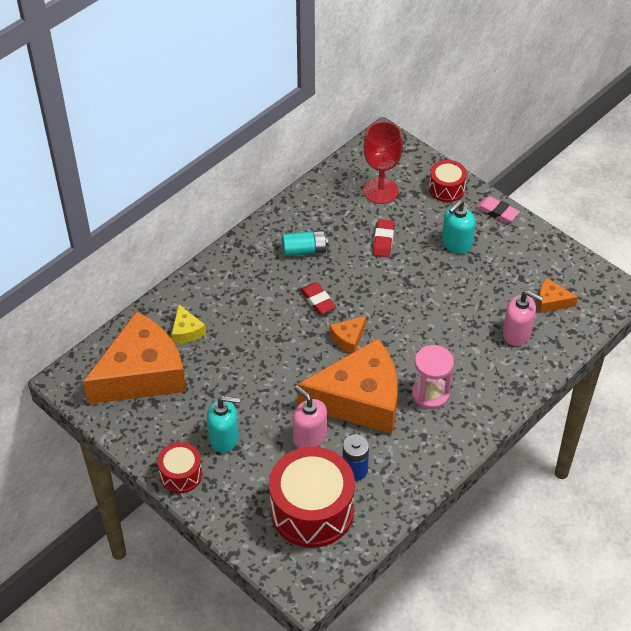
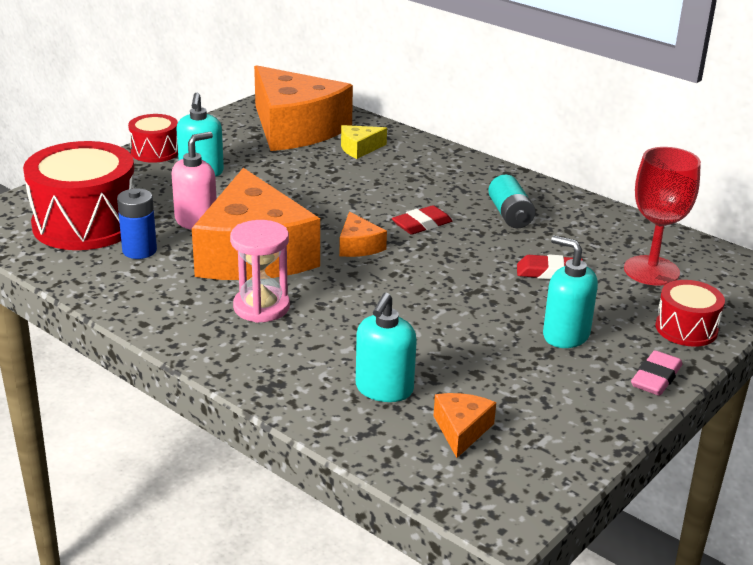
camera: 85 degrees right, 20 degrees down
(348, 338) = (358, 246): orange cheese -> orange cheese turned 150 degrees counterclockwise
(517, 333) = (384, 389): pink soap dispenser -> turquoise soap dispenser

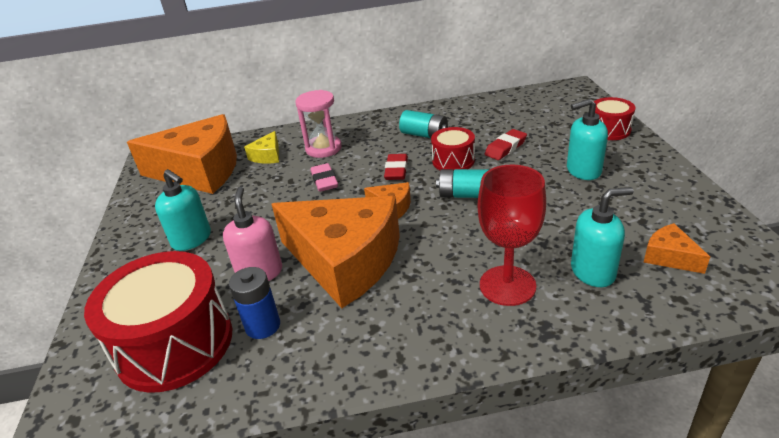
camera: 45 degrees left, 5 degrees up
(155, 152) = (123, 251): red drum -> red drum (453, 161)
(261, 307) = (426, 288): pink hourglass -> pink hourglass (323, 148)
(384, 389) = (593, 272): turquoise soap dispenser -> turquoise soap dispenser turned 75 degrees counterclockwise
(427, 278) = (465, 195): none -> turquoise battery
(651, 271) = (537, 116): red goblet -> red goblet (507, 285)
(656, 378) = (655, 159): pink eraser -> pink eraser (324, 181)

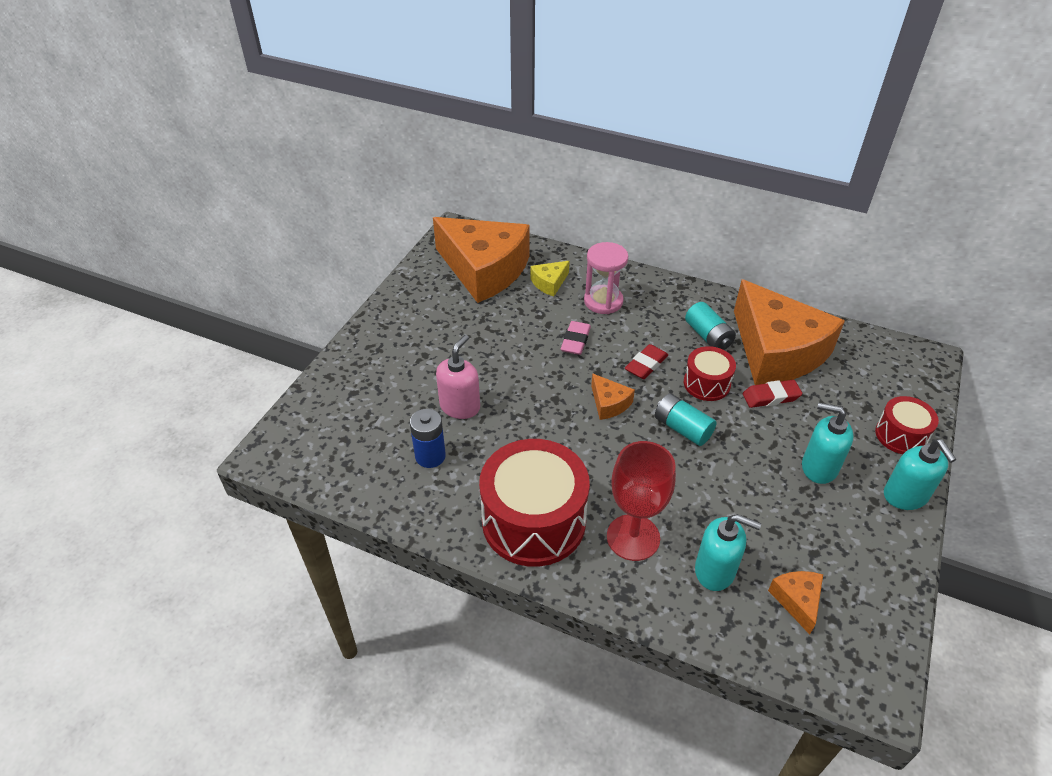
camera: 30 degrees right, 10 degrees up
(175, 344) = (365, 434): red drum -> red drum (533, 521)
(192, 239) = (432, 343): turquoise soap dispenser -> turquoise soap dispenser (905, 496)
(345, 261) = (528, 435): orange cheese -> orange cheese (776, 351)

